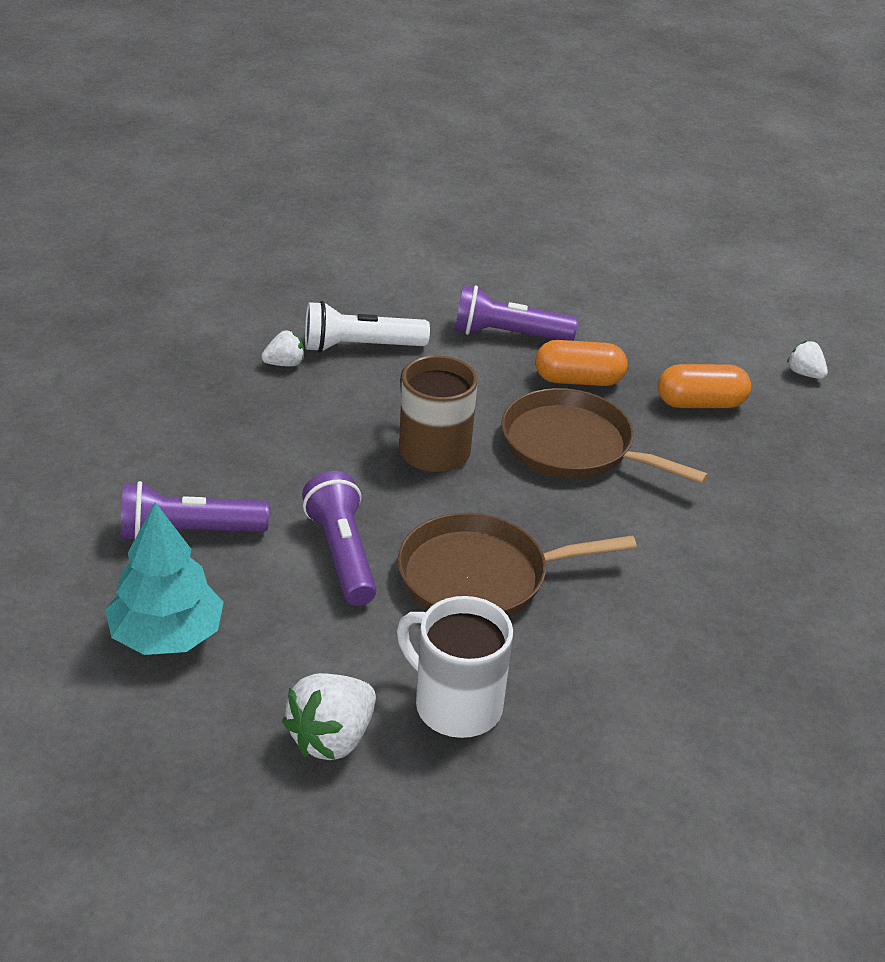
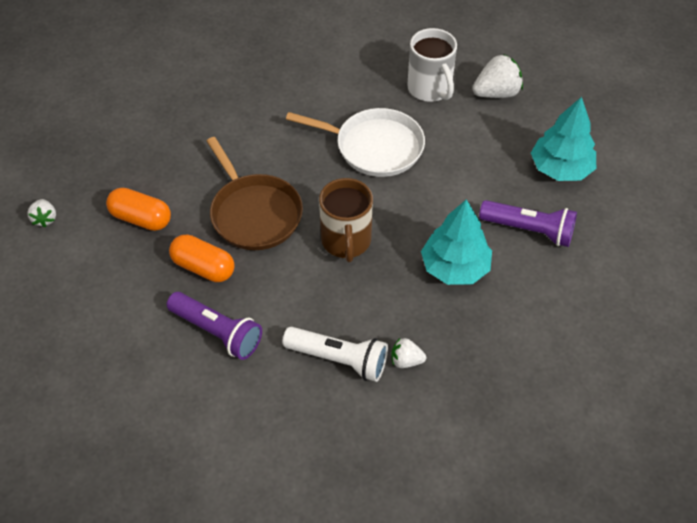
camera: 150 degrees left, 15 degrees up
(273, 461) = (454, 267): none -> turquoise tree
(342, 554) = (444, 185): purple flashlight -> none
(480, 577) = (375, 147): brown pan -> white pan

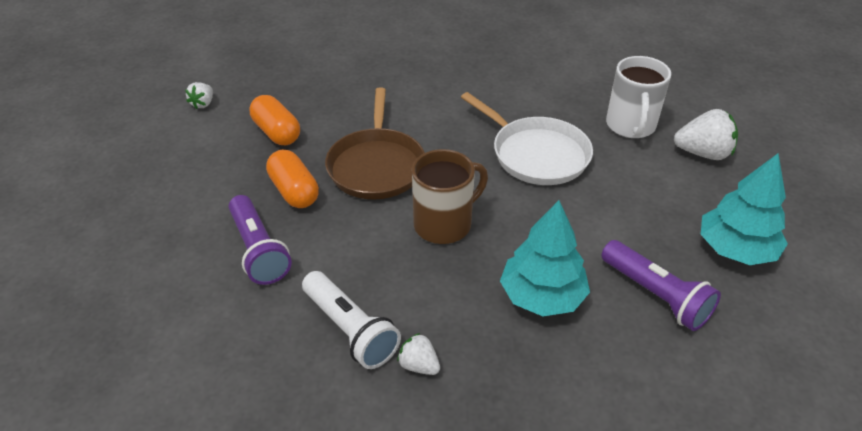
camera: 30 degrees right, 10 degrees down
(346, 241) = (444, 224): brown mug -> brown mug turned 150 degrees counterclockwise

